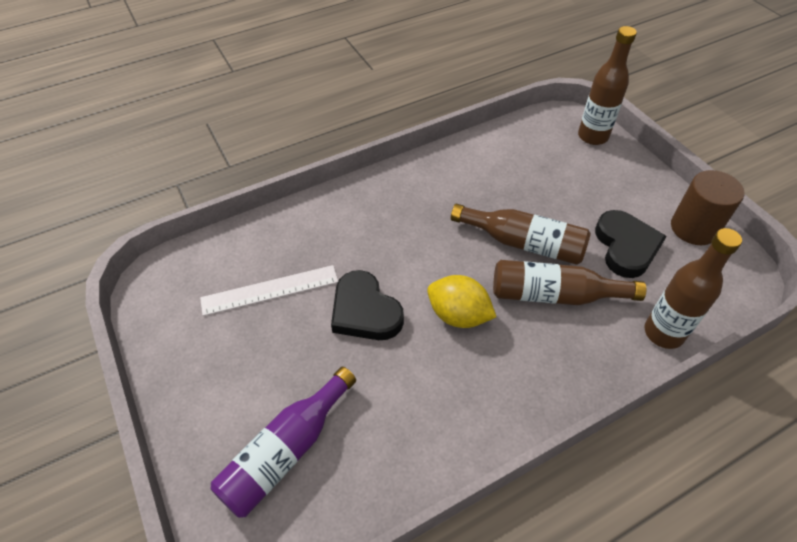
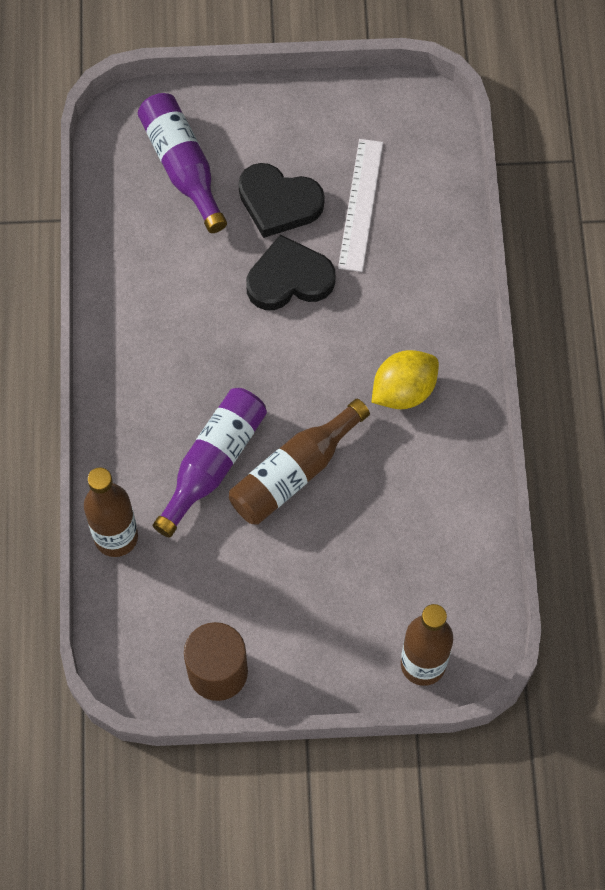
camera: 115 degrees right, 15 degrees up
(458, 315) = (239, 360): yellow lemon -> yellow lemon (403, 391)
(554, 295) = (213, 463): brown bottle -> purple bottle
(626, 247) = (233, 577): black heart -> black heart (279, 203)

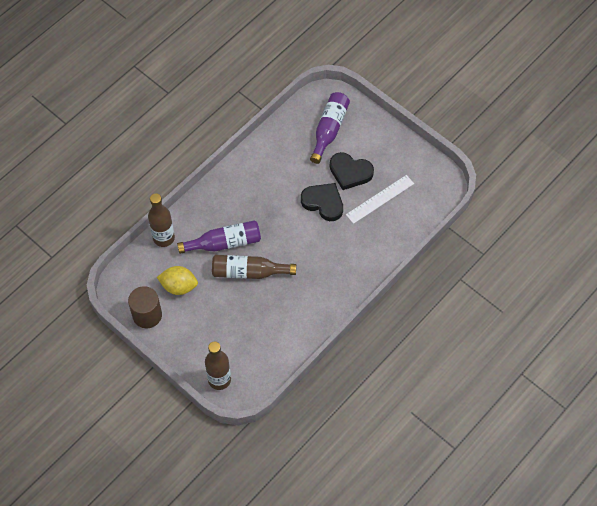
camera: 45 degrees right, 5 degrees down
(279, 203) = (350, 172): black heart -> black heart turned 45 degrees counterclockwise
(403, 391) = (320, 279): yellow lemon -> yellow lemon (179, 286)

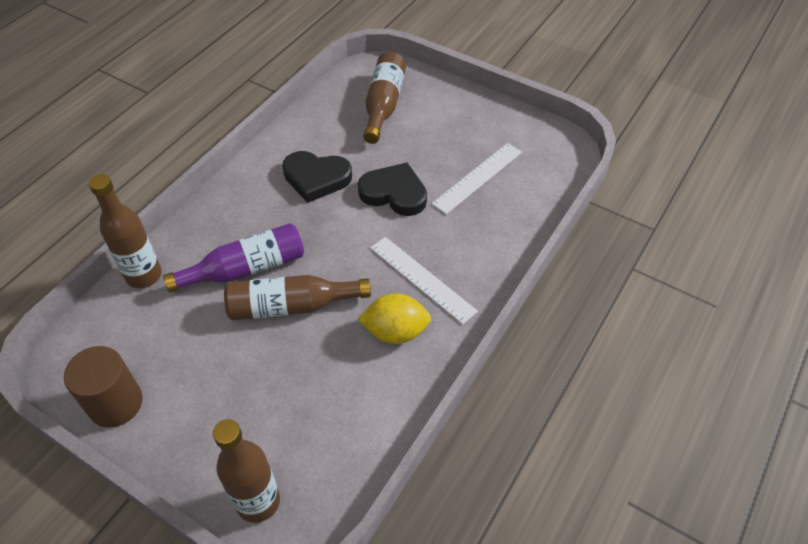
camera: 10 degrees left, 10 degrees down
(179, 286) = (172, 346): yellow lemon -> yellow lemon (395, 332)
(329, 130) = (383, 105): purple bottle -> brown bottle
(329, 266) = (422, 279): none -> white ruler
(350, 172) = (425, 150): black heart -> black heart (316, 178)

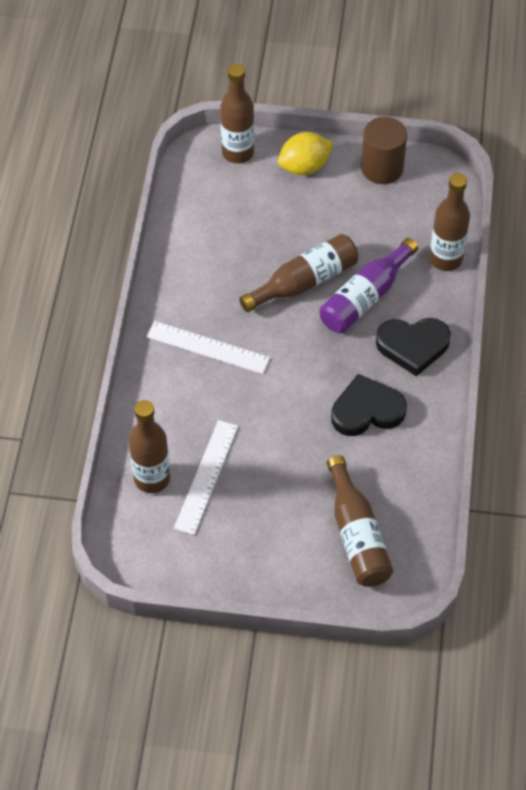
camera: 155 degrees right, 5 degrees up
(394, 193) = (280, 424): black heart -> black heart (413, 346)
(395, 332) = (206, 294): yellow lemon -> yellow lemon (304, 167)
(524, 191) = (152, 478): none -> brown bottle

